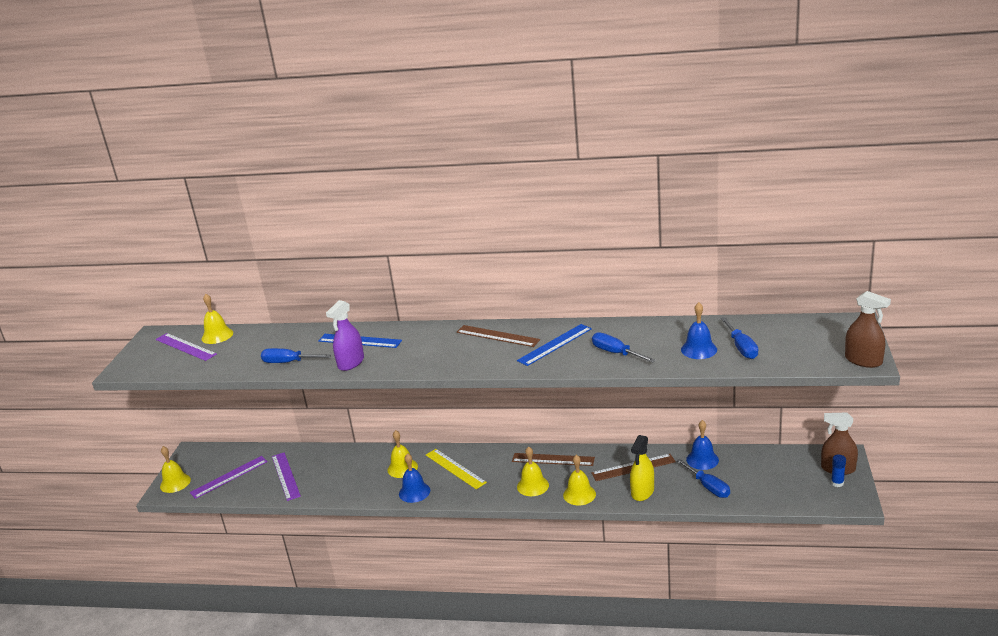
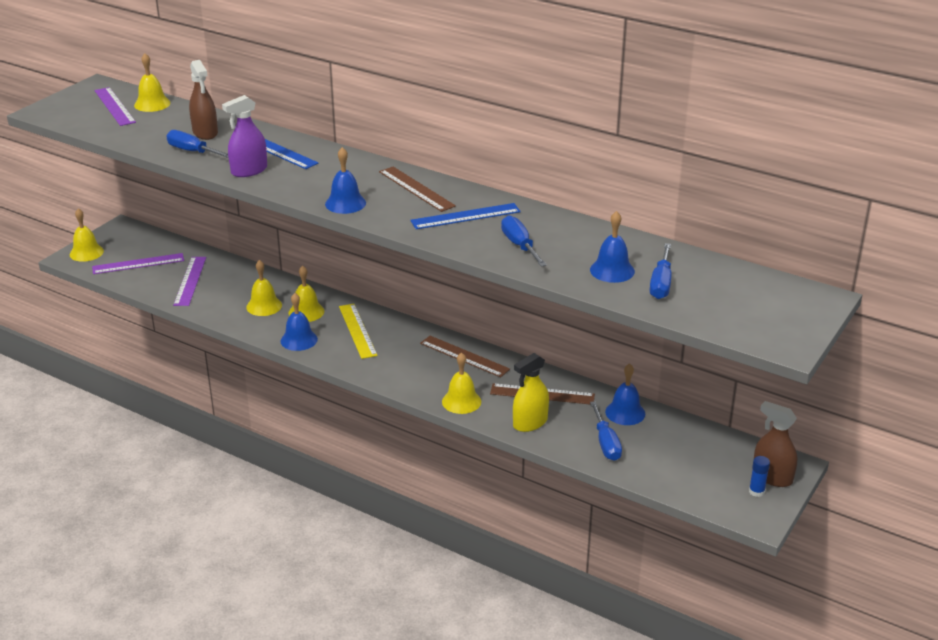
camera: 20 degrees right, 5 degrees up
(453, 364) = (345, 203): none -> blue bell
(532, 485) = (421, 375): yellow bell -> yellow bell (264, 306)
(863, 360) = (784, 342): brown spray bottle -> brown spray bottle (205, 133)

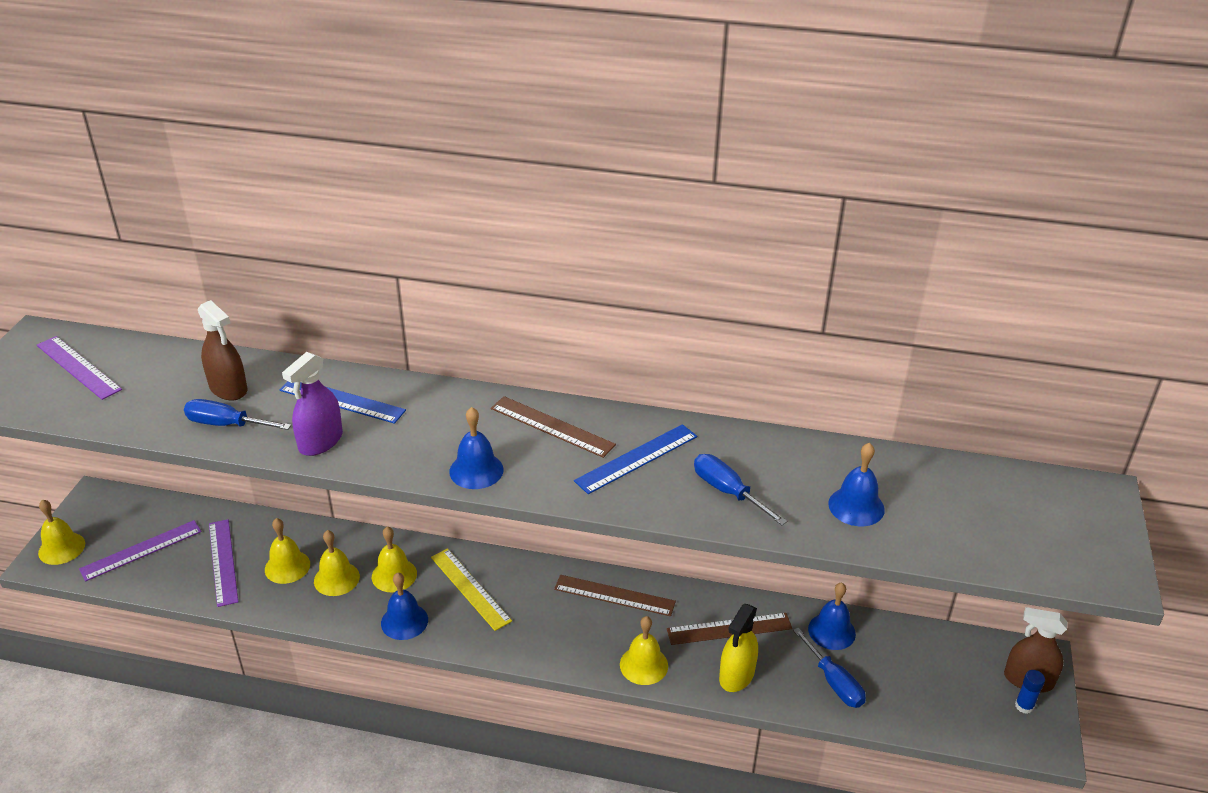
camera: 20 degrees left, 5 degrees up
(152, 104) = (130, 353): yellow bell -> yellow bell (287, 566)
(661, 283) = (922, 514): blue screwdriver -> none

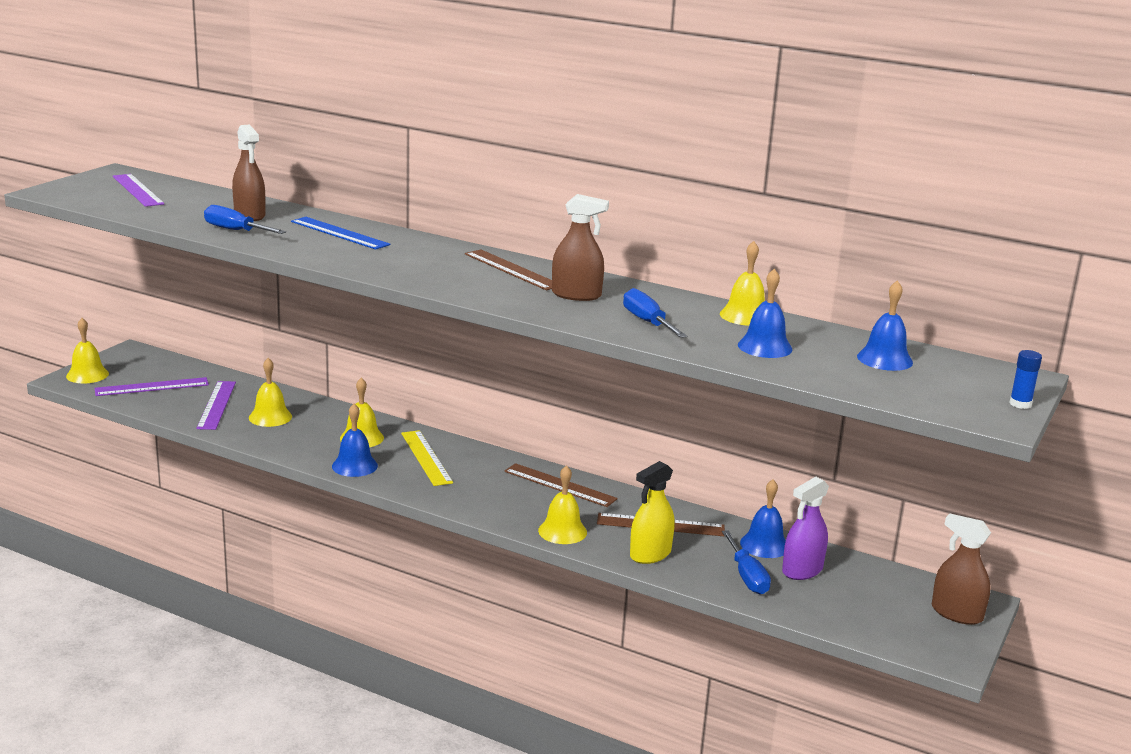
camera: 15 degrees right, 15 degrees down
(321, 442) = (306, 249): purple spray bottle -> purple spray bottle (802, 570)
(336, 578) = (309, 431): yellow bell -> yellow bell (745, 316)
(476, 470) = (428, 280): blue bell -> blue bell (884, 359)
(636, 458) = (576, 295): blue ruler -> brown spray bottle
(1024, 706) = (941, 629): blue glue stick -> blue glue stick (1020, 404)

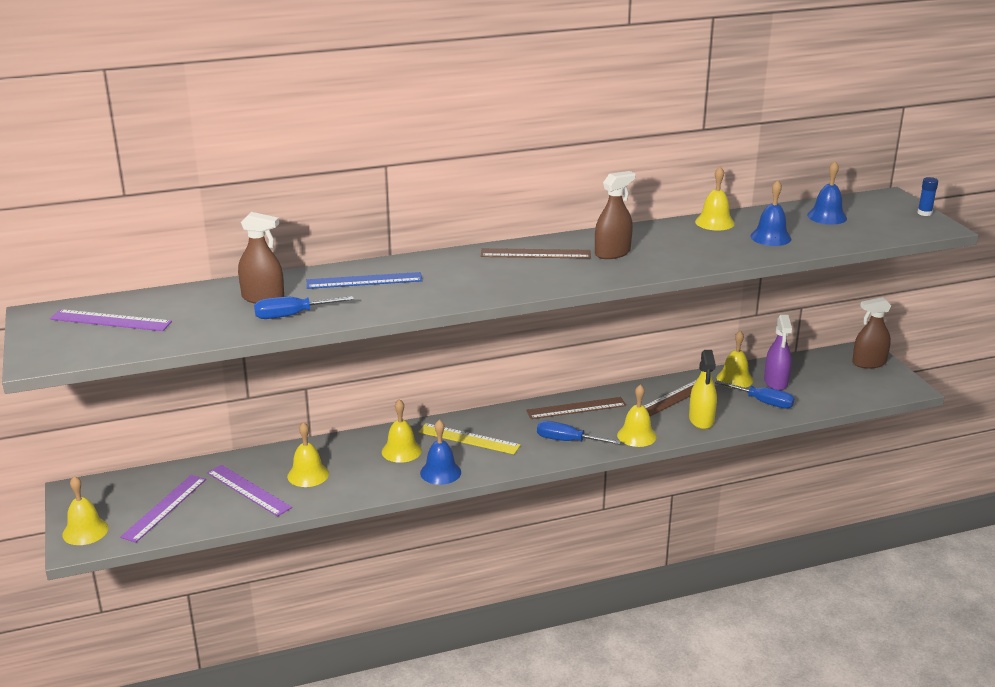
camera: 45 degrees left, 5 degrees up
(647, 322) = (689, 252): blue screwdriver -> blue screwdriver (567, 441)
(764, 545) = (734, 379): blue bell -> yellow bell

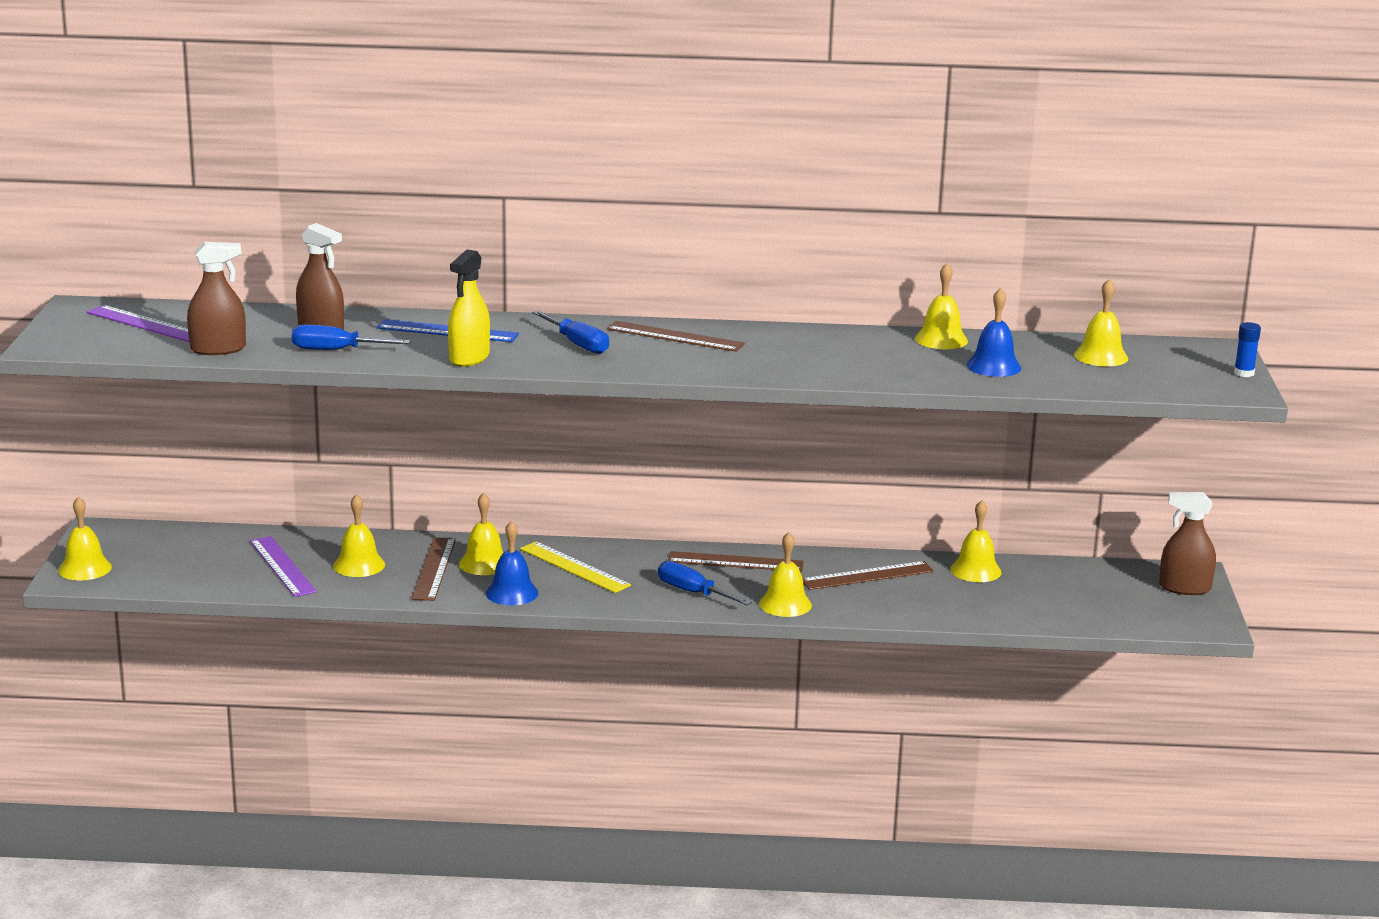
camera: 20 degrees right, 5 degrees down
(164, 507) = (181, 564): purple ruler -> none
(367, 464) = (434, 569): none -> brown ruler
(612, 253) = (770, 350): brown spray bottle -> brown spray bottle (218, 349)
(701, 420) = (885, 604): yellow spray bottle -> yellow spray bottle (469, 358)
(763, 402) = (987, 602): blue screwdriver -> blue screwdriver (577, 344)
(776, 382) = (1028, 584): purple spray bottle -> none
(827, 216) = (1101, 356): blue bell -> yellow bell

